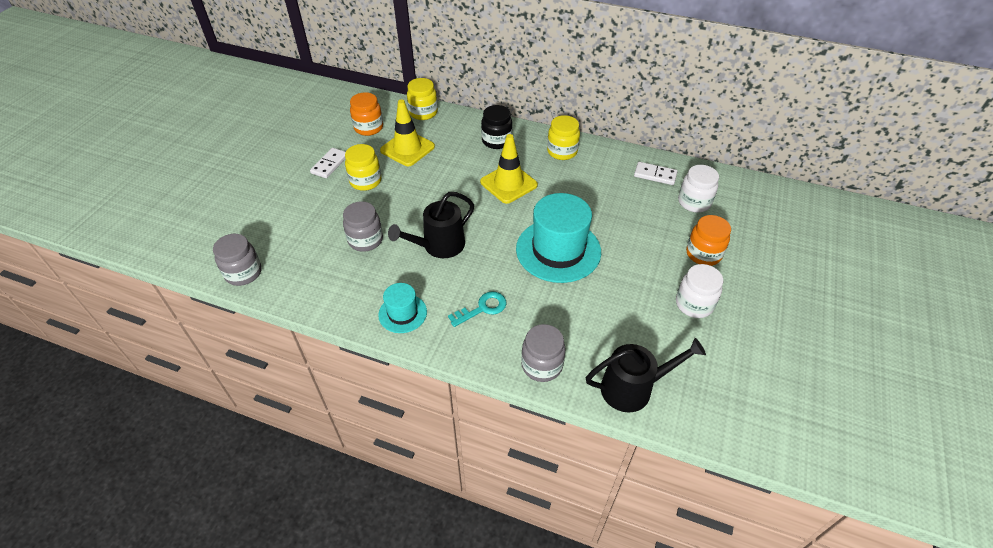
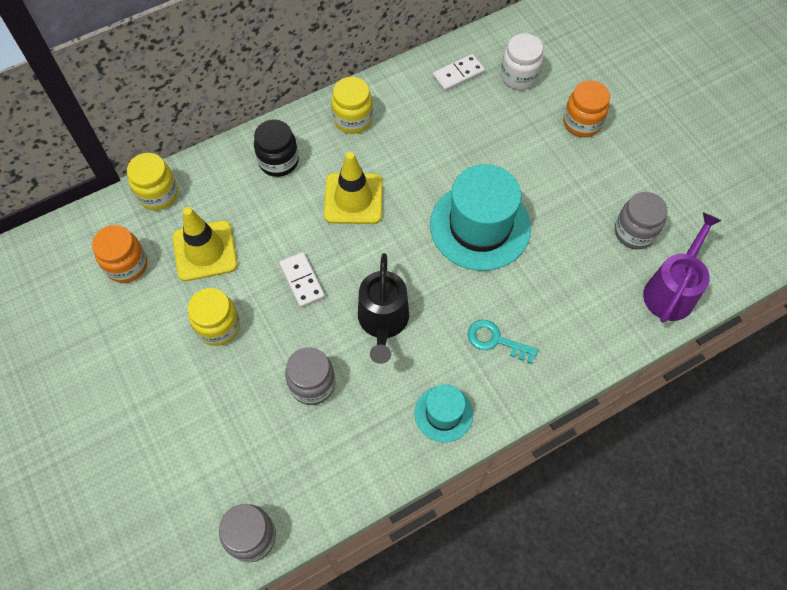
camera: 50 degrees left, 15 degrees up
(330, 164) = (152, 345): white domino -> white domino (302, 281)
(482, 308) = (495, 340): turquoise key -> turquoise key turned 75 degrees counterclockwise
(541, 365) = (597, 340): grey jar -> grey jar (634, 232)
(633, 388) = (671, 291): black watering can -> purple watering can
(694, 304) = (627, 176): white jar -> none

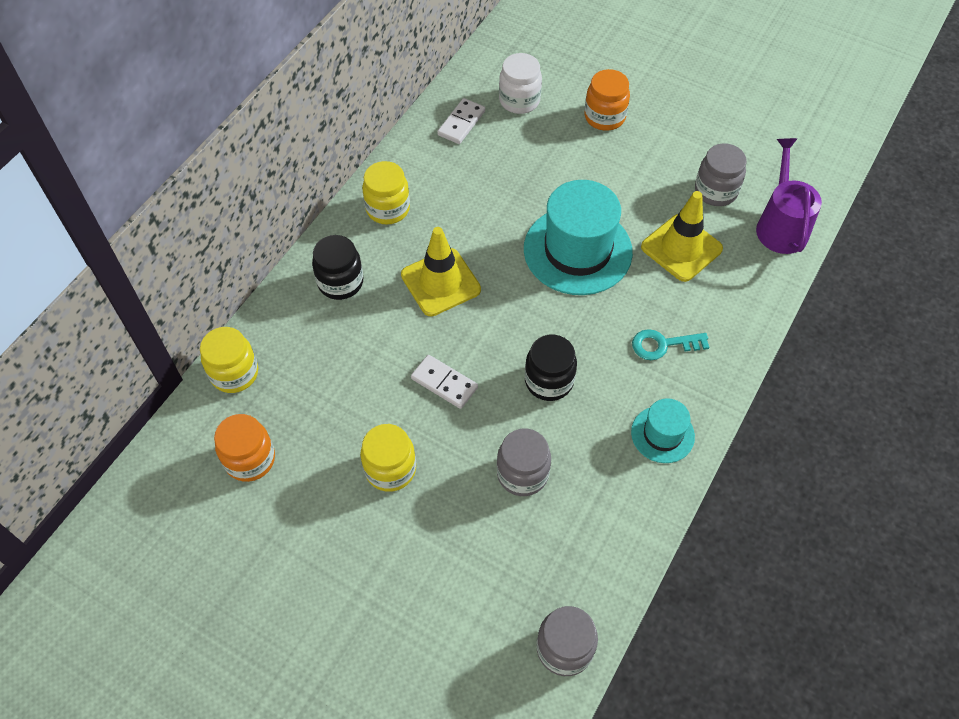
camera: 30 degrees left, 5 degrees down
(205, 251) = (324, 404): yellow traffic cone -> yellow traffic cone (681, 248)
(383, 321) = (549, 381): black watering can -> black jar

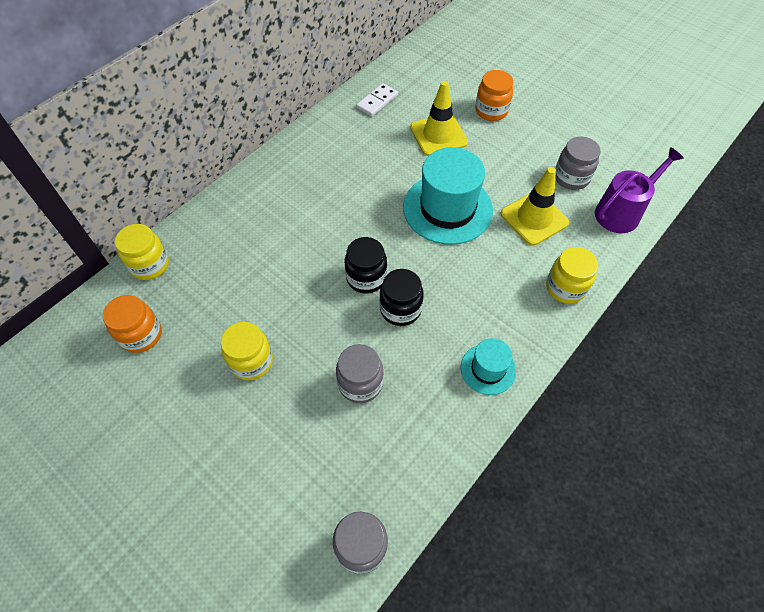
camera: 10 degrees right, 0 degrees up
(340, 282) = (252, 207): black jar -> black jar (366, 278)
(388, 209) = (304, 157): yellow jar -> yellow jar (565, 288)
(440, 282) = (331, 218): yellow traffic cone -> yellow traffic cone (438, 135)
(444, 383) = (314, 298): white domino -> none
(519, 100) = (426, 91): white jar -> none
(663, 345) = (503, 294): turquoise key -> none
(781, 226) = (621, 212): purple watering can -> purple watering can turned 45 degrees clockwise

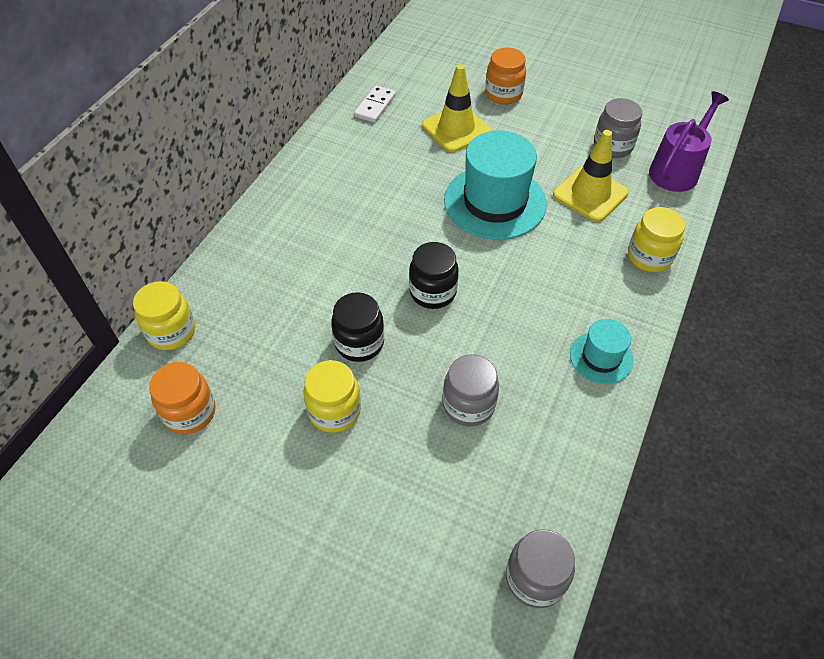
camera: 15 degrees left, 5 degrees down
(400, 309) = (483, 317): black jar -> black jar (359, 343)

